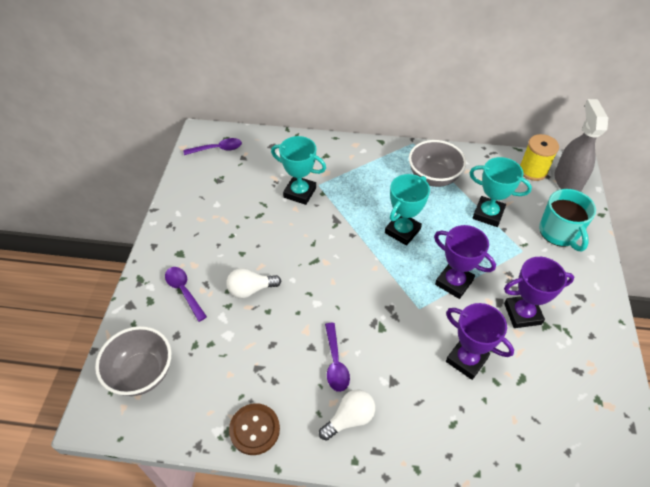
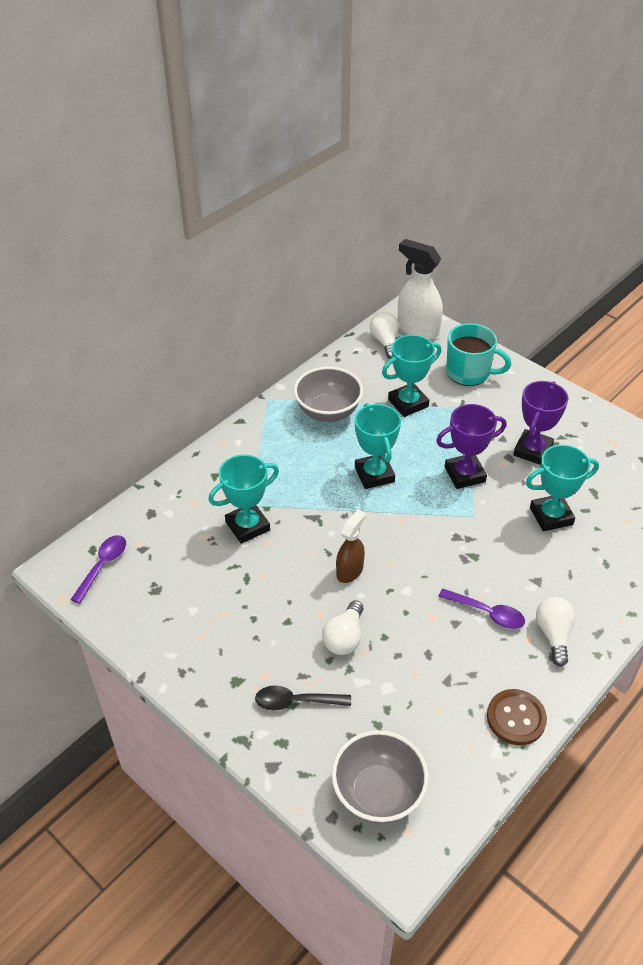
camera: 55 degrees left, 5 degrees down
(184, 291) = (296, 701): purple spoon -> black spoon
(307, 263) = (350, 570): none -> brown spray bottle
(466, 359) = (551, 516): purple trophy -> turquoise trophy
(533, 170) = (385, 342): yellow spool -> white light bulb
(567, 181) = (417, 329): grey spray bottle -> white spray bottle

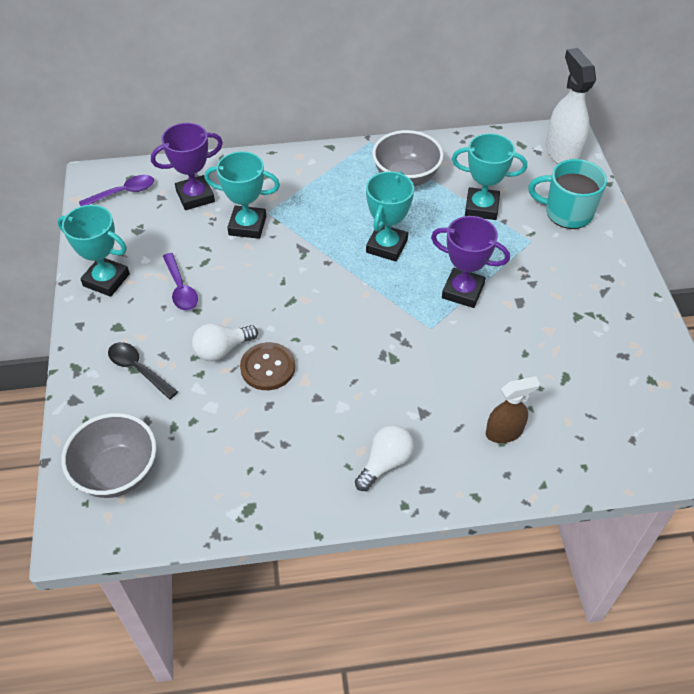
camera: 40 degrees right, 5 degrees up
(350, 570) = (283, 305): brown spray bottle -> brown spray bottle (504, 432)
(385, 342) = (520, 148): white light bulb -> none
(469, 373) = (567, 213): turquoise mug -> turquoise mug turned 135 degrees clockwise
(487, 613) = (351, 408): purple spoon -> purple spoon (181, 289)
(516, 718) = (278, 501): brown button -> brown button (268, 367)
(532, 450) = (548, 309): purple trophy -> purple trophy (195, 196)
(551, 516) = (499, 371): turquoise trophy -> turquoise trophy (106, 280)

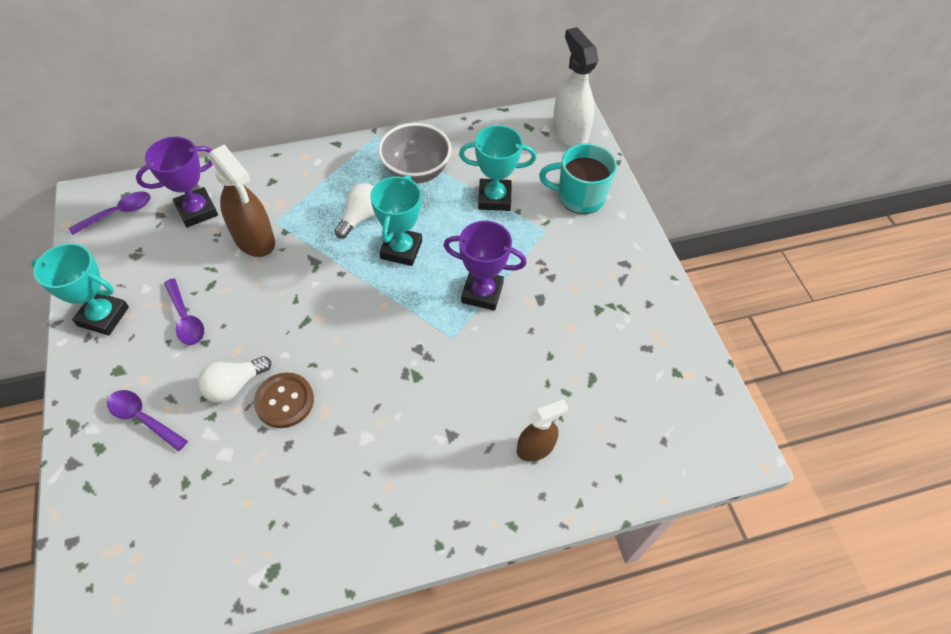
camera: 10 degrees left, 5 degrees up
(118, 473) = (125, 546): grey bowl -> none
(138, 369) = (143, 418): black spoon -> purple spoon
(247, 226) = (254, 239): turquoise trophy -> brown spray bottle
(385, 463) = (415, 498): white light bulb -> white light bulb (360, 217)

